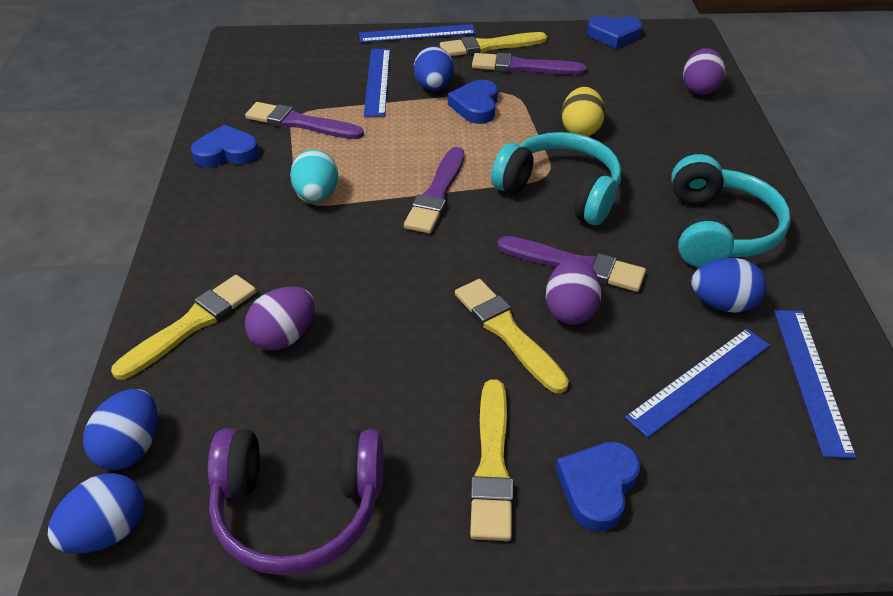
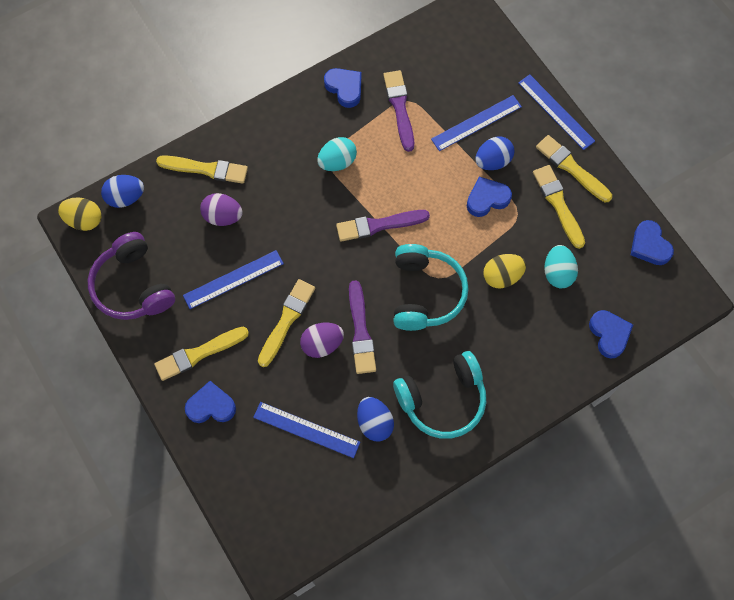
camera: 60 degrees right, 25 degrees up
(108, 531) = (84, 220): blue egg -> yellow egg
(523, 67) = (558, 204): purple brush -> yellow brush
(604, 94) = (557, 273): none -> turquoise egg
(699, 89) = (609, 334): purple egg -> blue heart
(811, 379) = (340, 486): blue ruler -> blue ruler (233, 279)

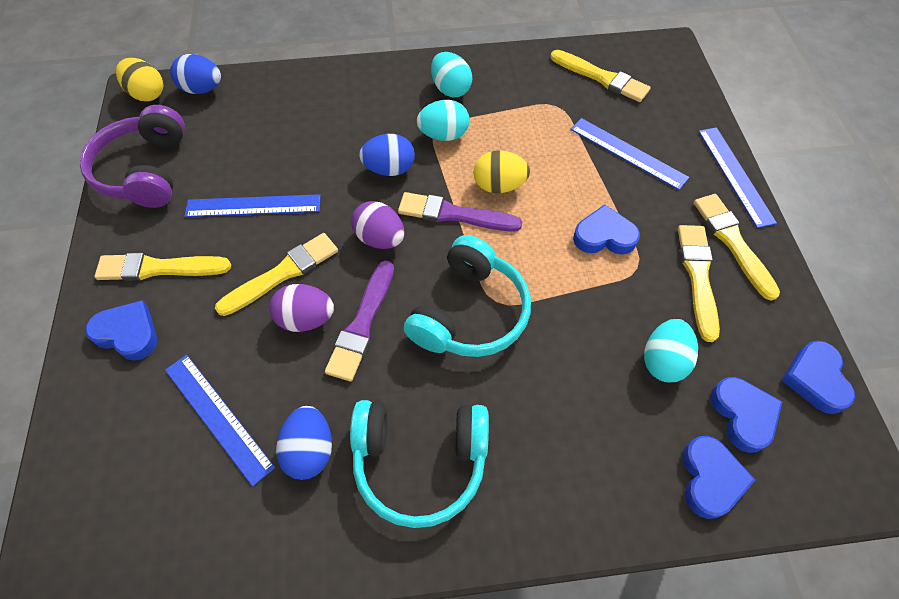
camera: 25 degrees right, 10 degrees down
(206, 169) = (300, 93): yellow brush -> yellow brush (601, 78)
(223, 216) = (286, 141): purple egg -> purple egg (380, 238)
(321, 117) = (450, 89): none -> turquoise egg
(344, 88) = (492, 72): blue heart -> blue heart (743, 415)
(399, 108) = (543, 109): purple brush -> none
(476, 123) = (628, 153): blue ruler -> blue ruler turned 45 degrees clockwise
(493, 161) = (630, 198): blue egg -> blue egg (389, 169)
(502, 276) = (582, 333): yellow egg -> yellow egg (499, 186)

